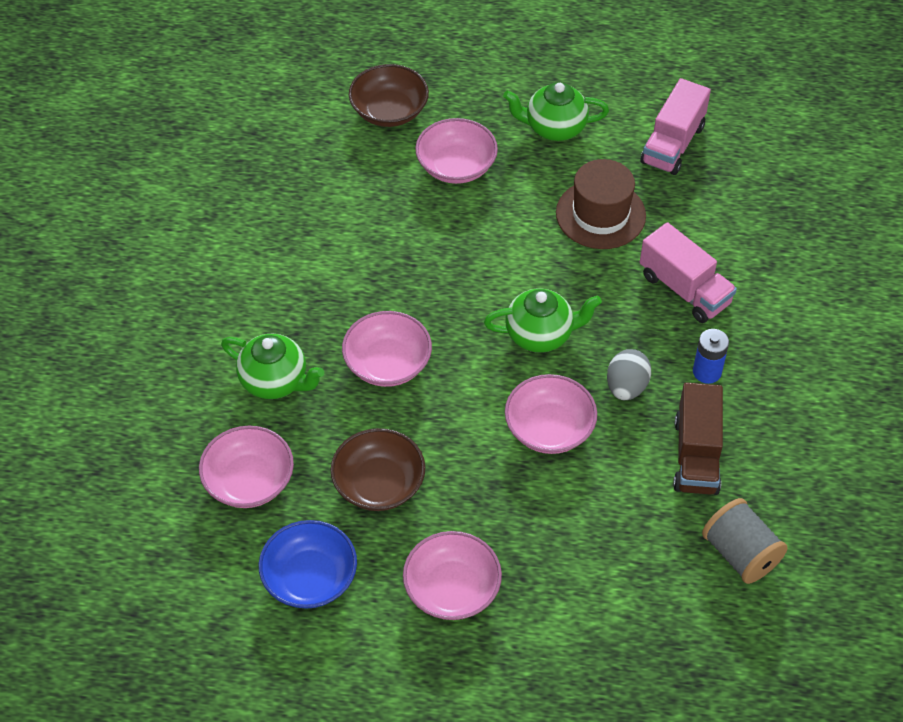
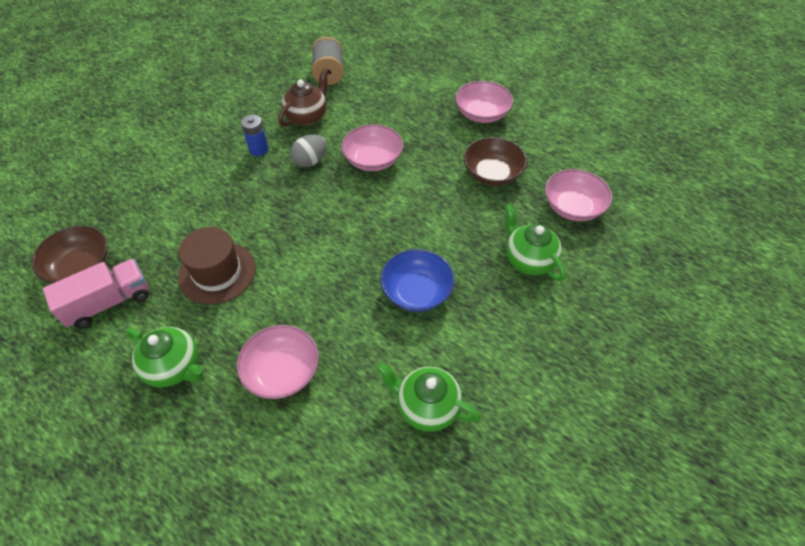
camera: 150 degrees left, 0 degrees up
(310, 578) = (557, 146): blue bowl -> blue bowl (417, 291)
(387, 363) = (444, 237): pink bowl -> none
(389, 111) = (292, 470): brown bowl -> brown bowl (80, 267)
(540, 334) = (333, 211): green teapot -> green teapot (426, 406)
(684, 289) = (220, 197): pink truck -> none
(696, 455) = (307, 116): brown truck -> brown teapot

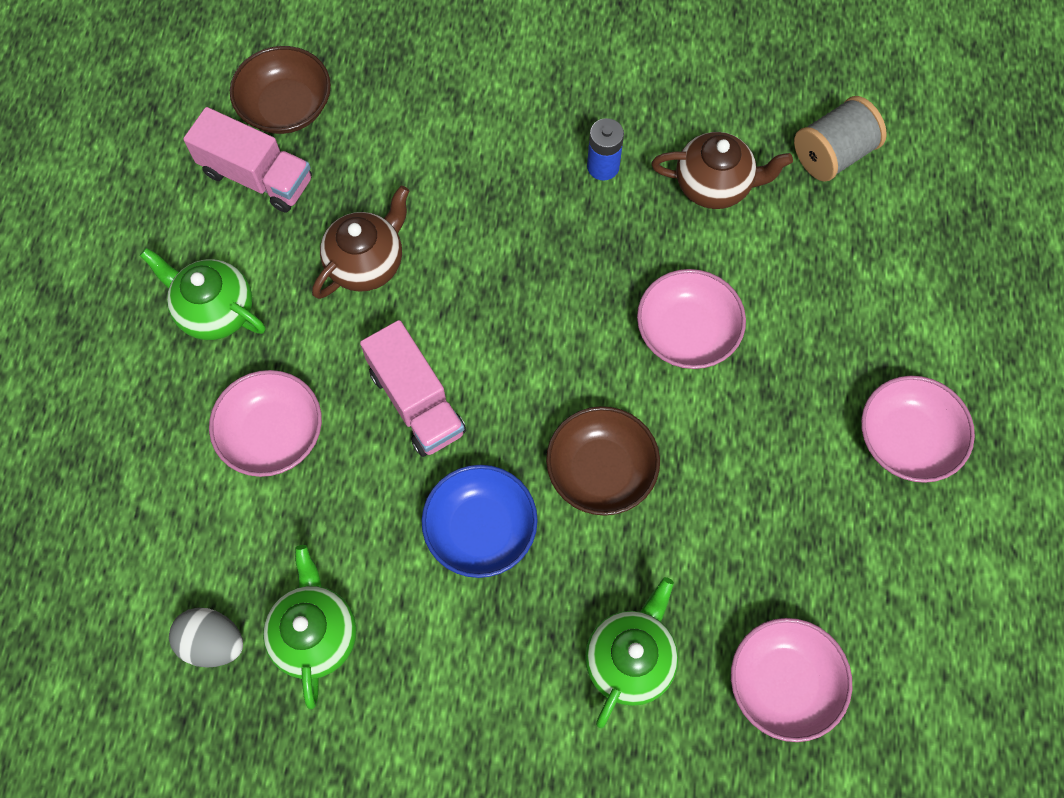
camera: 60 degrees right, 15 degrees up
(174, 367) = (215, 311): green teapot -> green teapot turned 120 degrees clockwise
(217, 272) = (366, 263): brown hat -> brown teapot
(310, 161) = (626, 248): grey egg -> grey egg (213, 642)
(320, 287) = (417, 401): none -> pink truck
(492, 173) = (775, 523): brown bowl -> brown bowl (601, 470)

